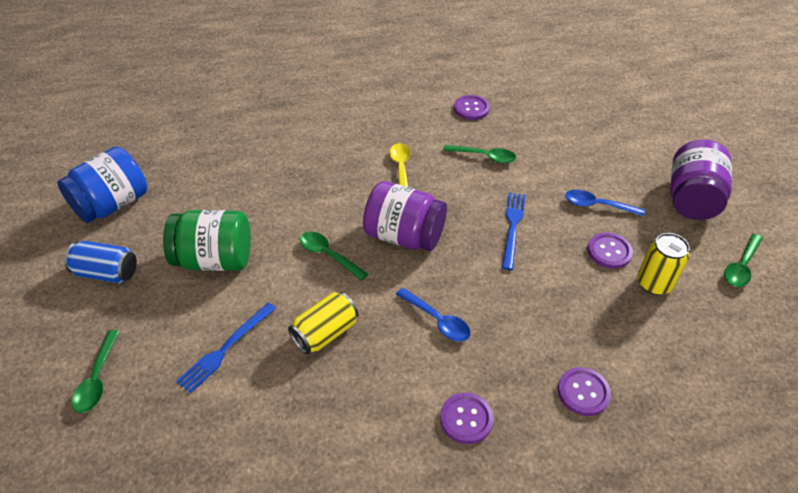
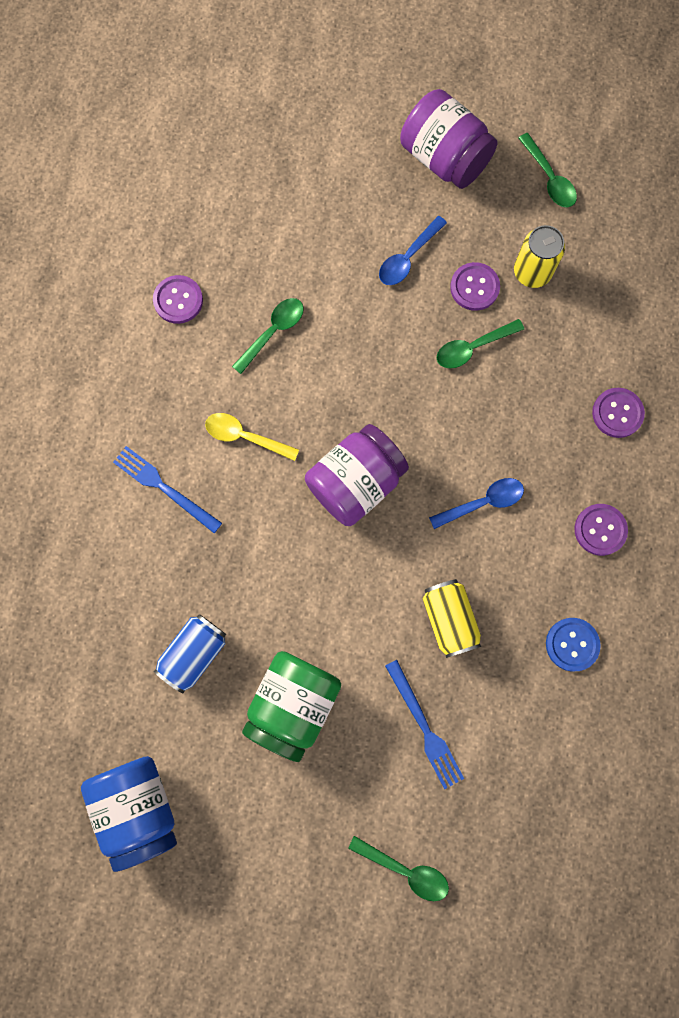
camera: 65 degrees left, 30 degrees up
(107, 273) = (256, 834): blue can -> blue can (194, 653)
(328, 255) = (345, 576): green spoon -> green spoon (472, 348)
(346, 435) = (572, 644): none -> blue button
(512, 227) = (396, 363): blue fork -> blue fork (164, 488)

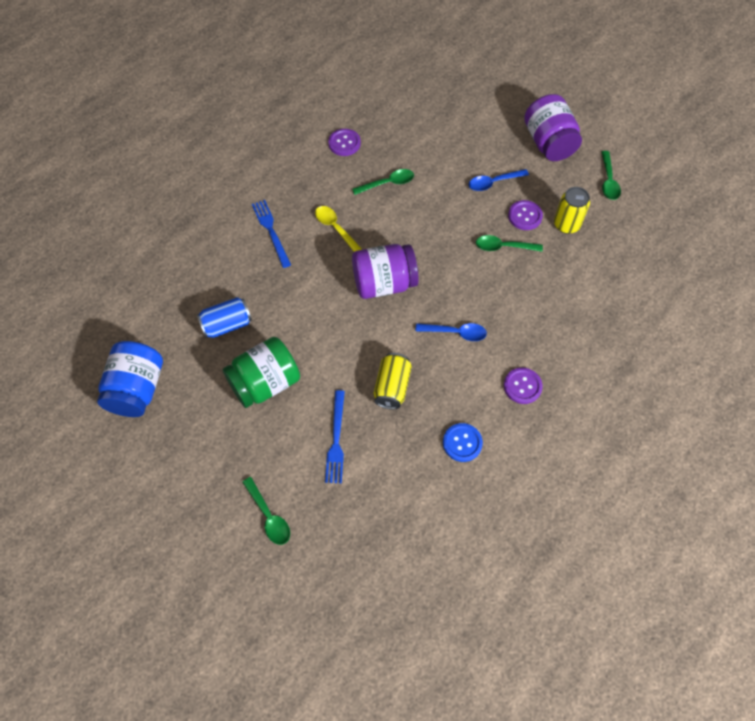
camera: 30 degrees right, 15 degrees down
(617, 413) = (575, 326): purple button -> none

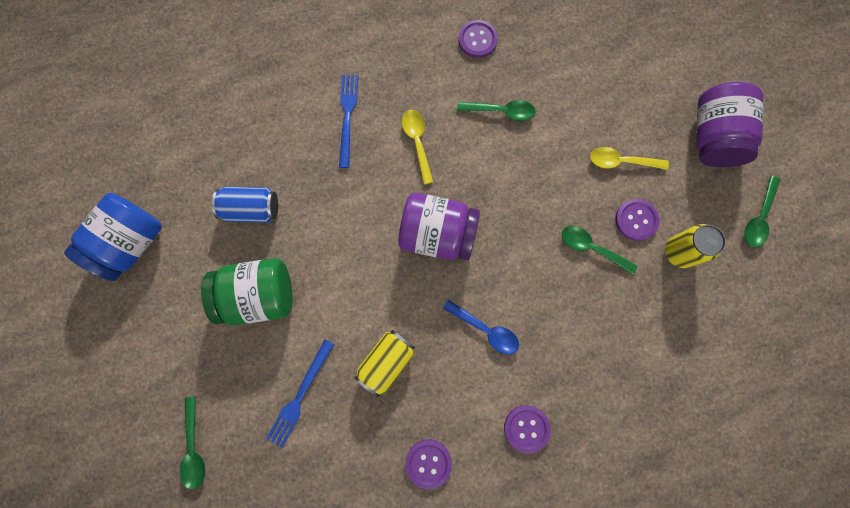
camera: 25 degrees right, 15 degrees up
(462, 443) = (428, 463): blue button -> purple button
(493, 183) = (621, 161): blue spoon -> yellow spoon

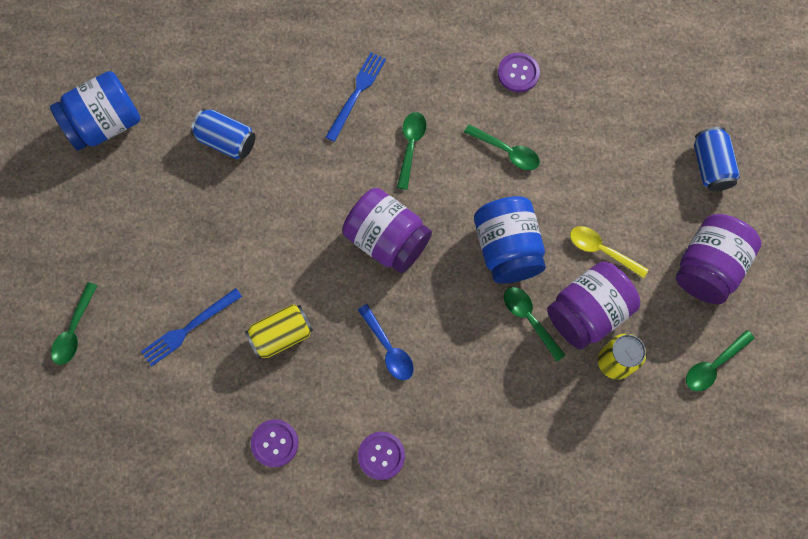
camera: 25 degrees right, 5 degrees down
(259, 295) = (196, 222): green jar -> none
(417, 142) = (410, 146): yellow spoon -> green spoon
(543, 195) = (507, 248): none -> blue jar
(636, 220) = (587, 312): purple button -> purple jar
(673, 51) = (710, 166): none -> blue can

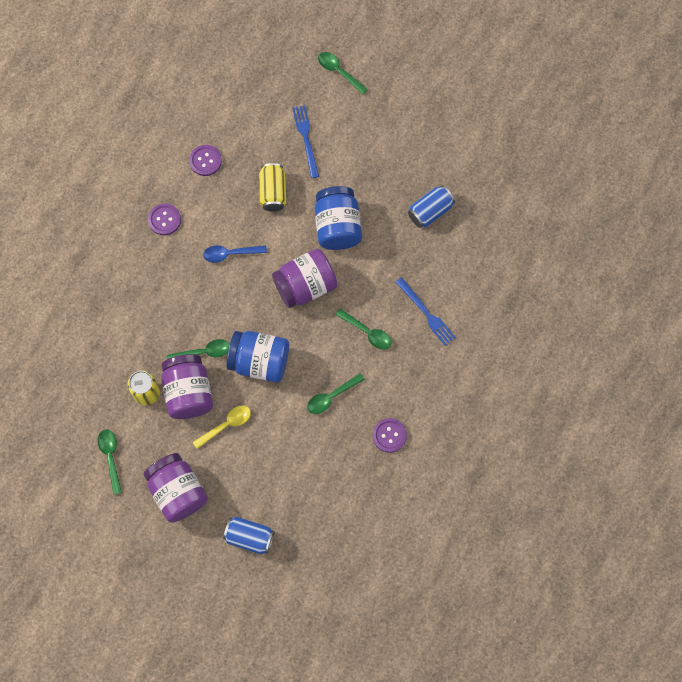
camera: 115 degrees right, 0 degrees up
(105, 124) = (480, 138): blue jar -> blue jar (337, 226)

